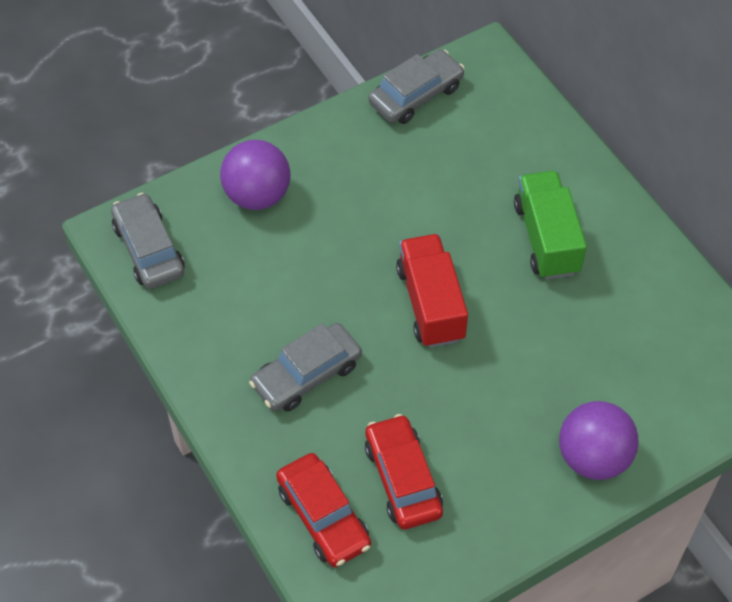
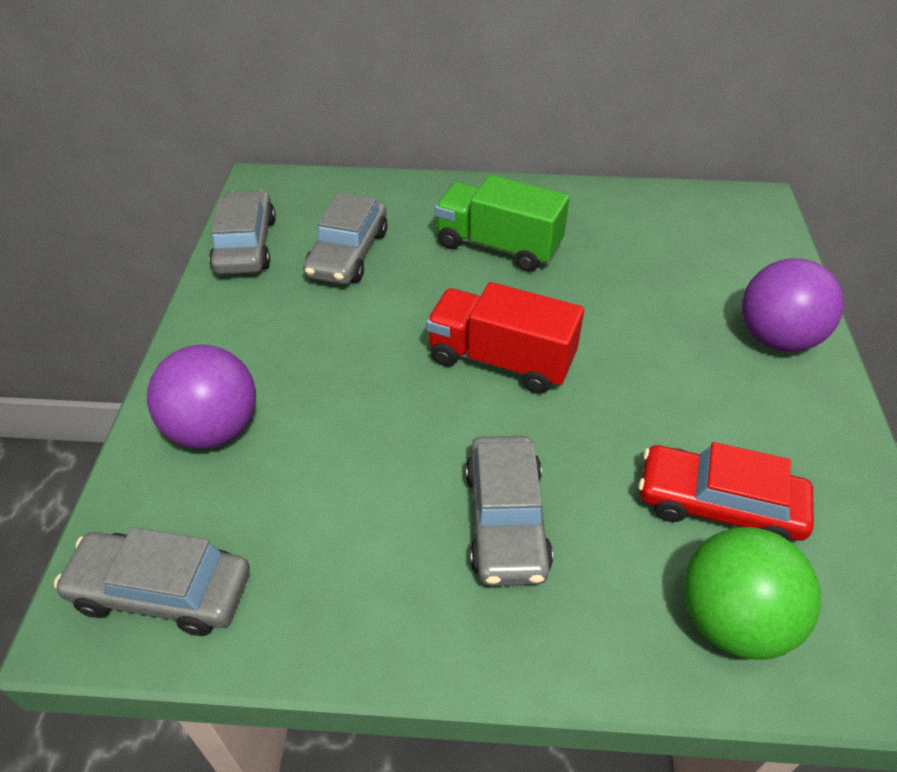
camera: 55 degrees left, 10 degrees down
(323, 516) = (733, 620): red car -> green ball
(458, 156) = (348, 253): none -> grey car

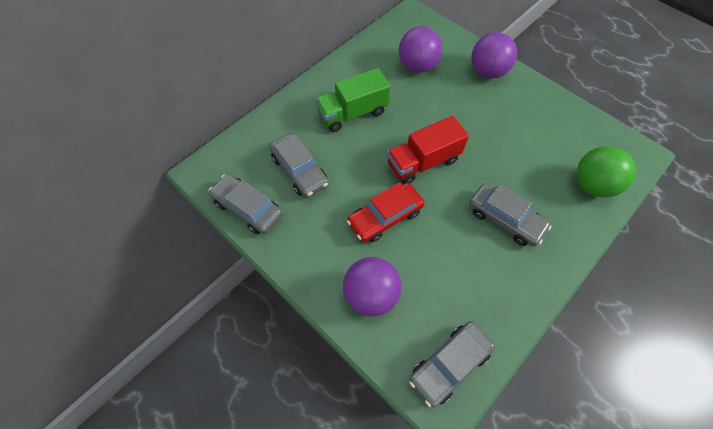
camera: 50 degrees left, 15 degrees up
(669, 259) = (417, 66): none -> purple ball
(718, 505) = (546, 151): red car -> red car (385, 217)

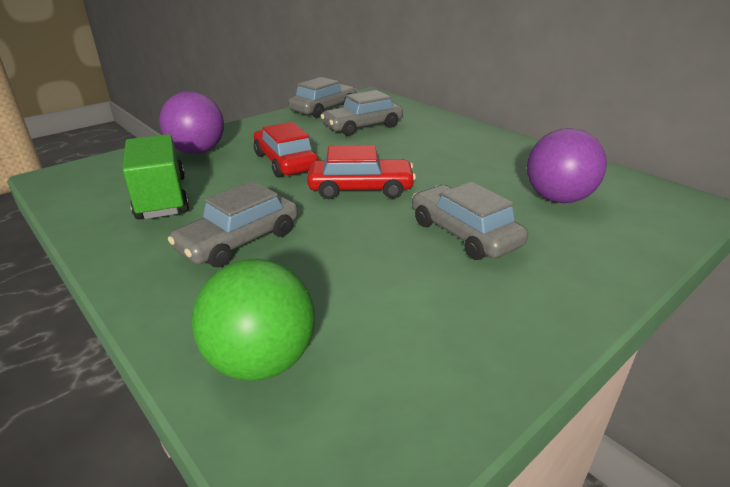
camera: 95 degrees right, 30 degrees down
(352, 113) = (447, 152): green truck -> green truck (162, 198)
(423, 162) = (360, 189): red truck -> red car
(449, 364) = (87, 183): grey car -> grey car (464, 234)
(487, 72) = (575, 267): purple ball -> none

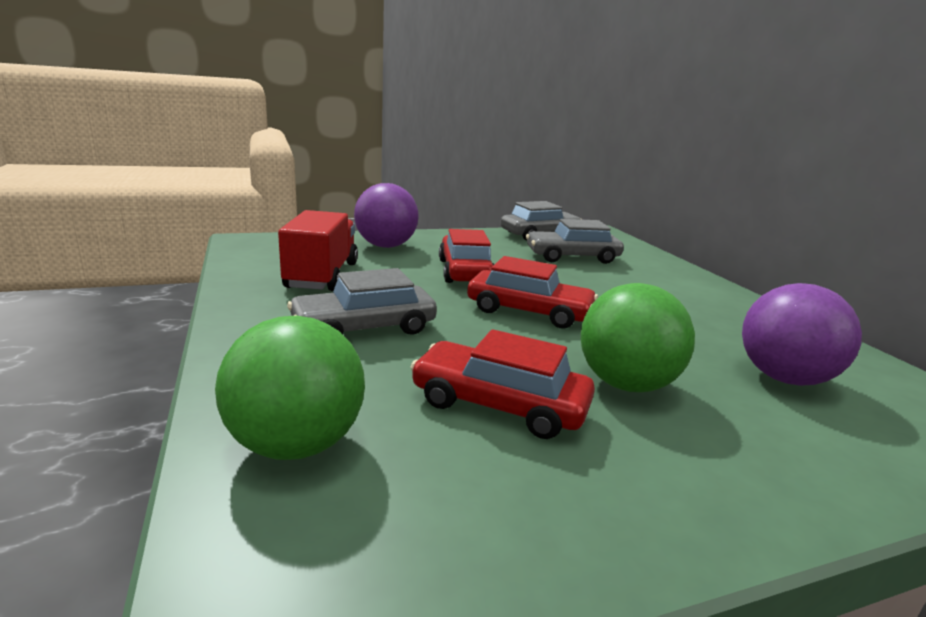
camera: 20 degrees right, 10 degrees down
(162, 198) = (322, 275): green truck -> red truck
(389, 277) = (499, 404): none -> red car
(464, 234) = (626, 384): grey car -> green ball

